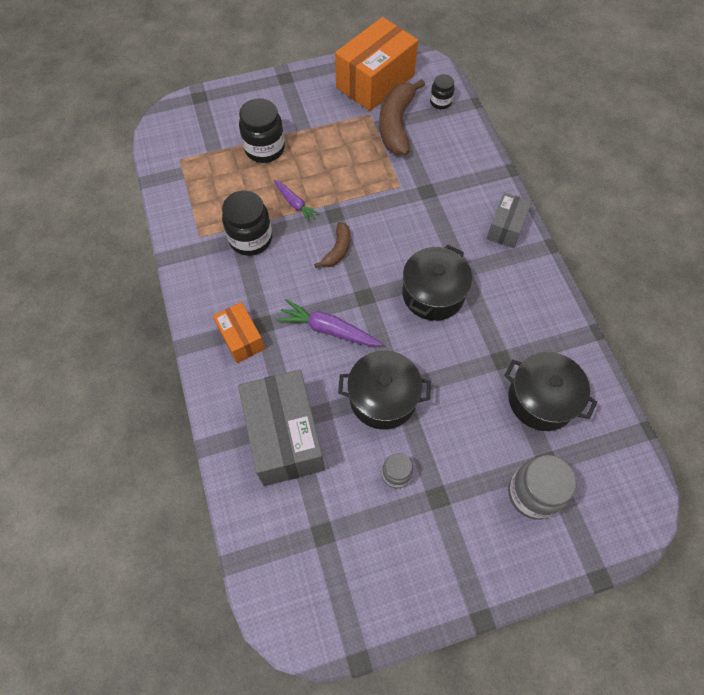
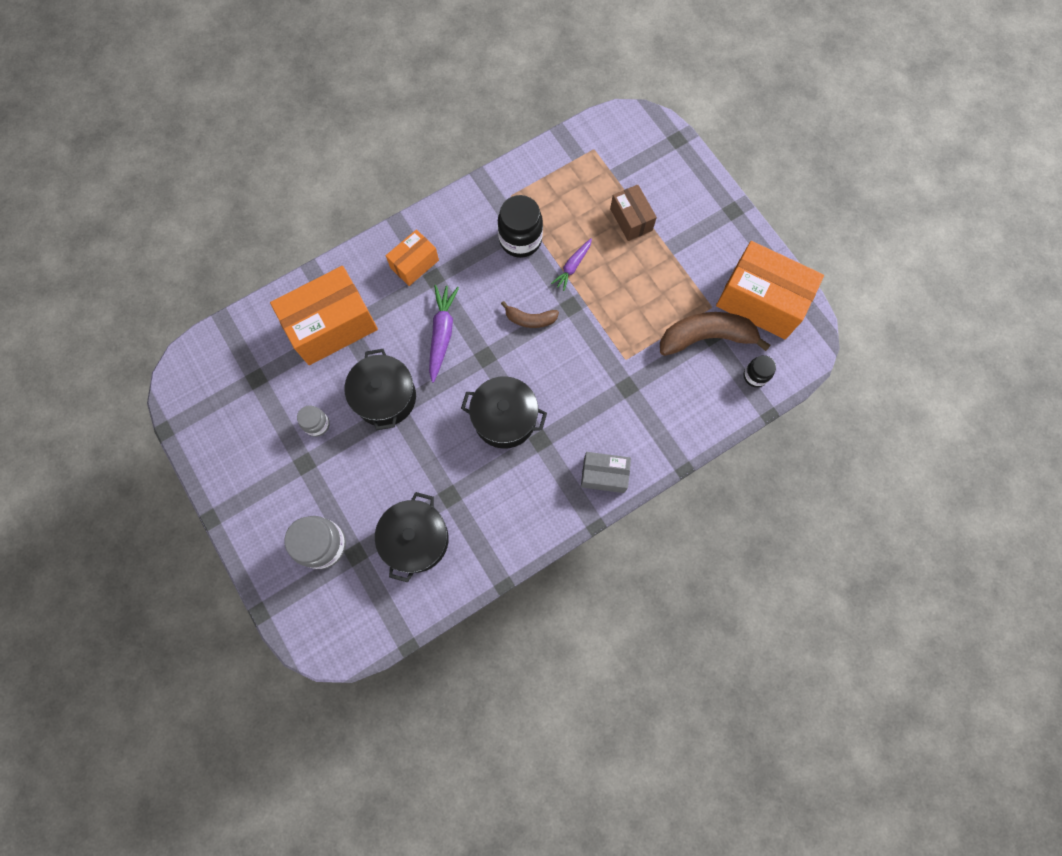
camera: 75 degrees right, 10 degrees up
(264, 149) = (631, 219): black jar -> brown box
(285, 436) = (332, 326): grey box -> orange box

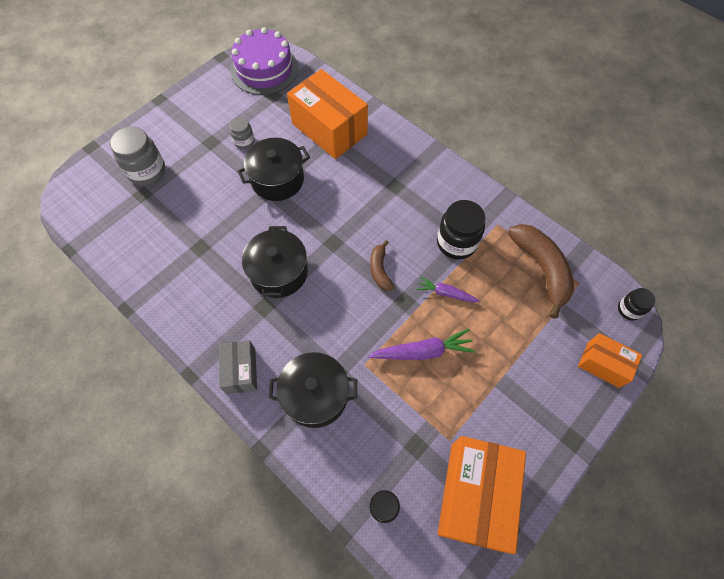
camera: 75 degrees right, 10 degrees down
(209, 380) = (264, 69): none -> purple cake
(414, 264) = (403, 169): orange box -> orange box (603, 364)
(416, 539) = (159, 232): black pot -> black pot (315, 395)
(442, 334) = (345, 205): purple carrot -> purple carrot (422, 351)
(630, 120) = (629, 309): none -> black jar
(631, 219) = (517, 335): brown box -> none
(706, 337) = (412, 441): brown banana -> brown banana (541, 269)

